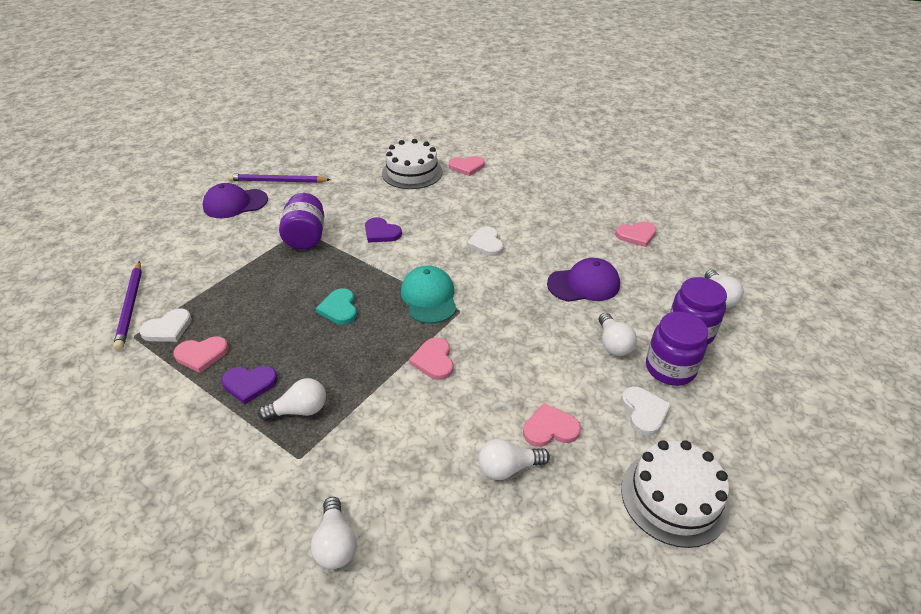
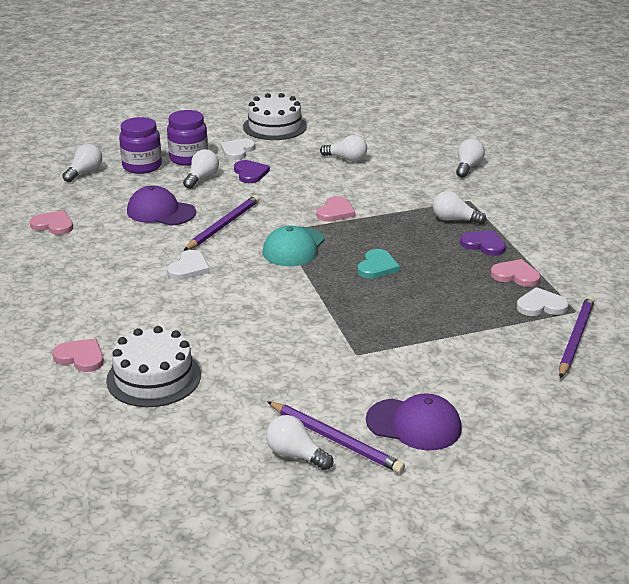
camera: 145 degrees left, 10 degrees down
(294, 168) = (295, 455): none -> white light bulb
(306, 237) = (357, 343): purple jar -> none
(381, 232) = (274, 316): purple heart -> purple heart (250, 173)
(514, 294) = (223, 225): none -> purple pencil
(550, 428) = (302, 163): pink heart -> none

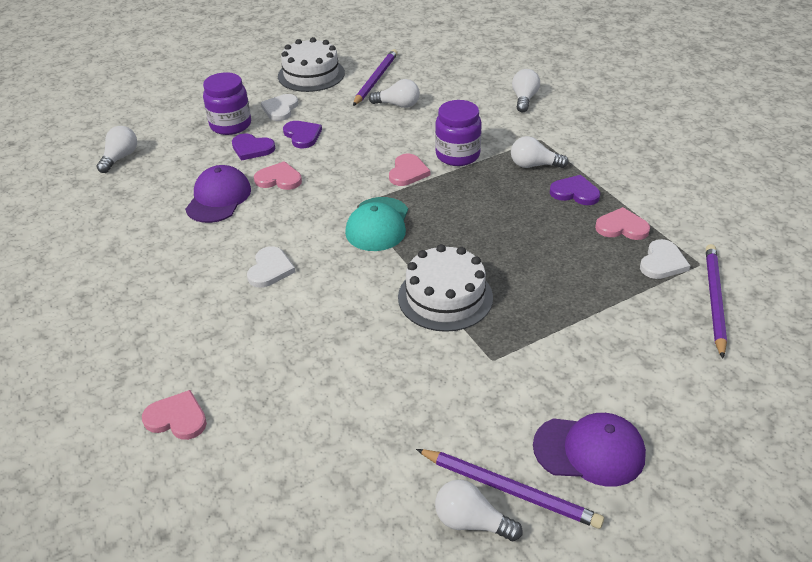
camera: 10 degrees left, 10 degrees up
(53, 225) = (100, 233): pink heart -> pink heart (279, 179)
(142, 166) = (182, 141): purple jar -> purple jar (457, 155)
(153, 377) = (272, 434): white cake -> white cake (445, 297)
(161, 212) = (218, 198): purple cap -> purple cap turned 90 degrees clockwise
(202, 178) = (252, 148): white light bulb -> purple heart
(223, 225) = (293, 206): purple pencil -> purple pencil (375, 79)
(377, 266) = (475, 237): turquoise heart -> none
(541, 305) = (662, 262): white heart -> white heart turned 135 degrees clockwise

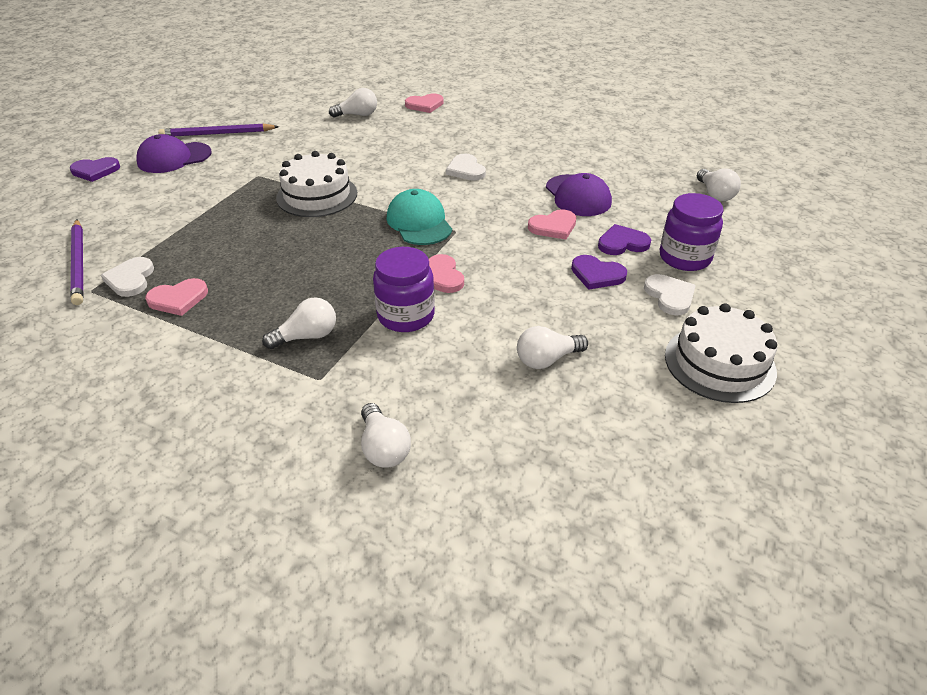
camera: 145 degrees right, 0 degrees up
(375, 79) = (628, 392): purple pencil -> none
(471, 522) = (233, 120): white light bulb -> white light bulb (357, 115)
(575, 192) = (242, 319): purple heart -> purple heart (95, 171)

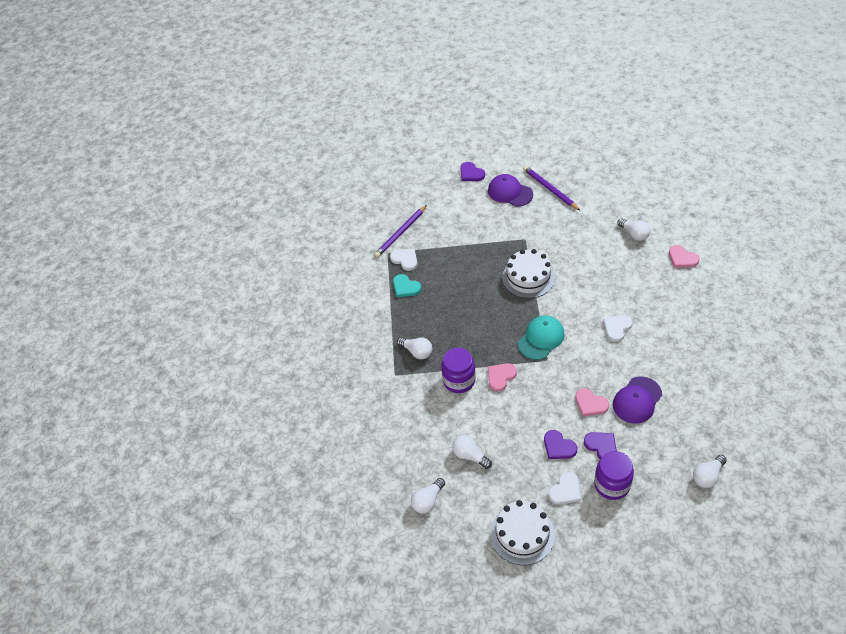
camera: 65 degrees right, 10 degrees up
(130, 279) = (405, 259): white heart -> white heart turned 75 degrees clockwise
(178, 299) = (405, 287): pink heart -> turquoise heart
(383, 448) = (373, 422): white light bulb -> white light bulb (428, 501)
(597, 274) = (558, 447): purple heart -> purple heart turned 45 degrees counterclockwise

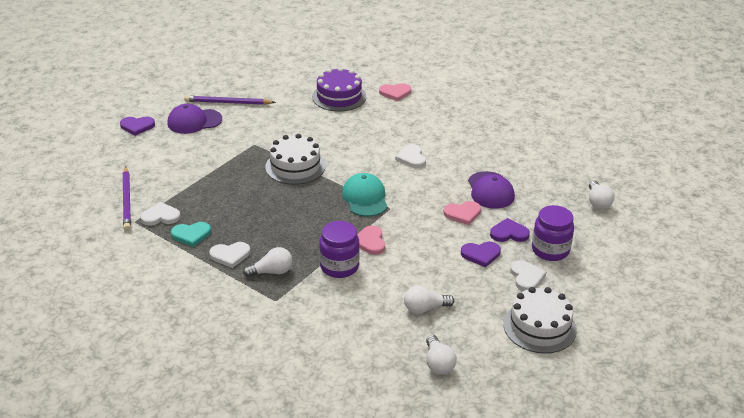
camera: 55 degrees left, 15 degrees down
(409, 320) = (230, 255): none -> white heart
(634, 234) = (339, 97): white light bulb -> purple cake

